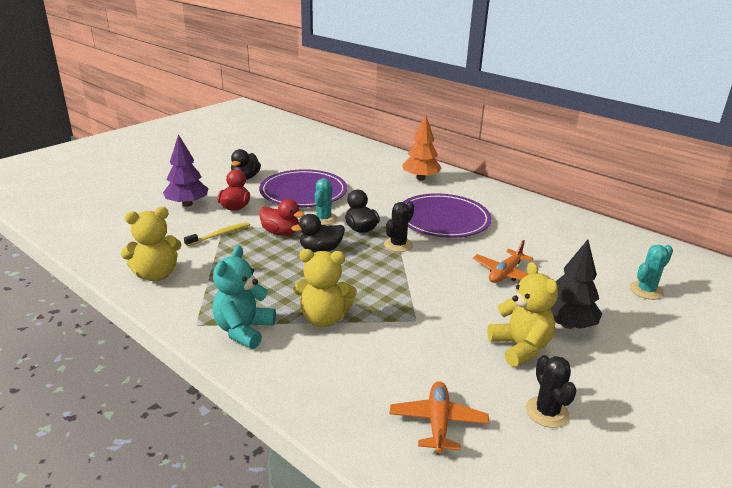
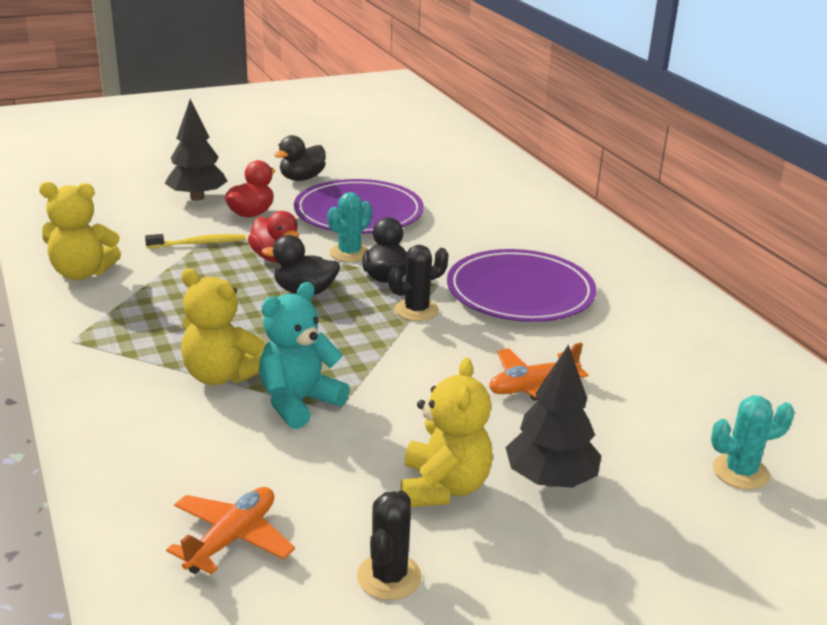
camera: 25 degrees right, 0 degrees up
(187, 204) = (197, 197): purple tree -> black tree
(243, 330) = (115, 362): turquoise teddy bear -> turquoise teddy bear (298, 402)
(420, 178) = (549, 227): orange tree -> none

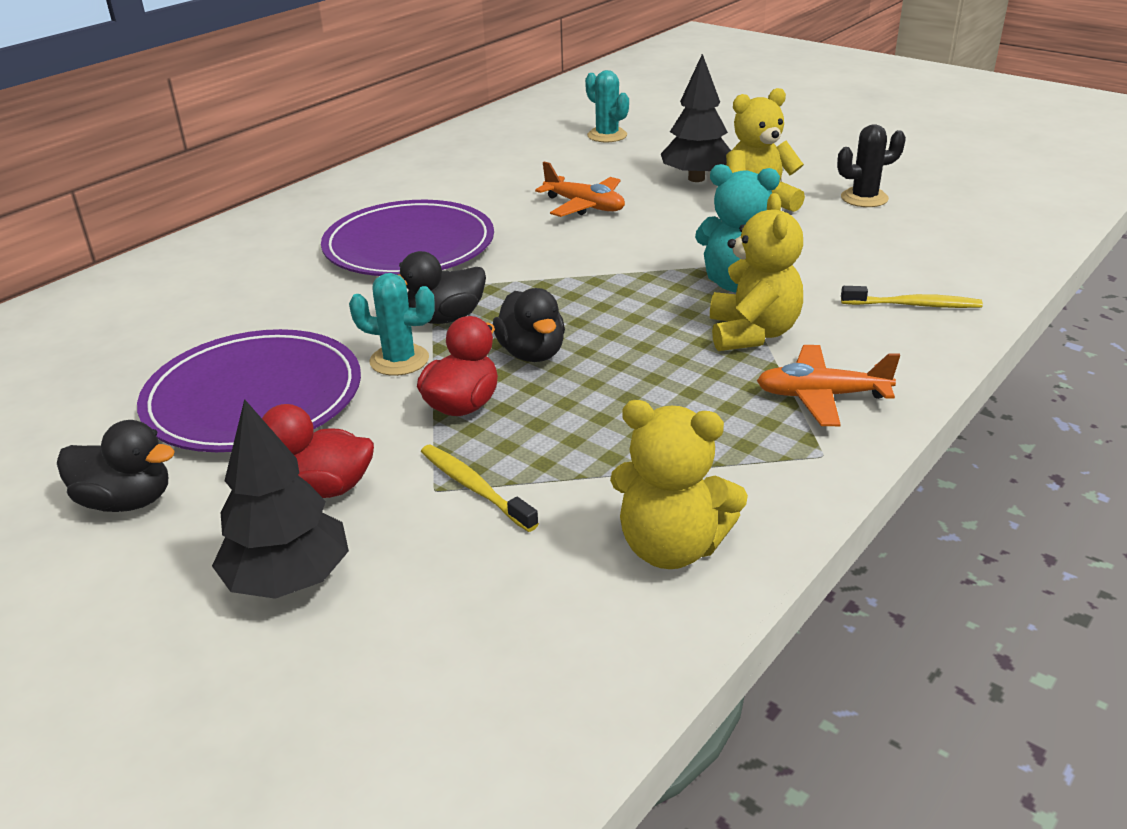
camera: 115 degrees left, 5 degrees up
(82, 273) = (671, 547): yellow teddy bear -> yellow teddy bear turned 135 degrees clockwise
(157, 472) = (913, 305): none -> yellow toothbrush
(232, 538) = (921, 251): orange plane -> orange plane (821, 396)
(416, 310) = (505, 282): black cactus -> none

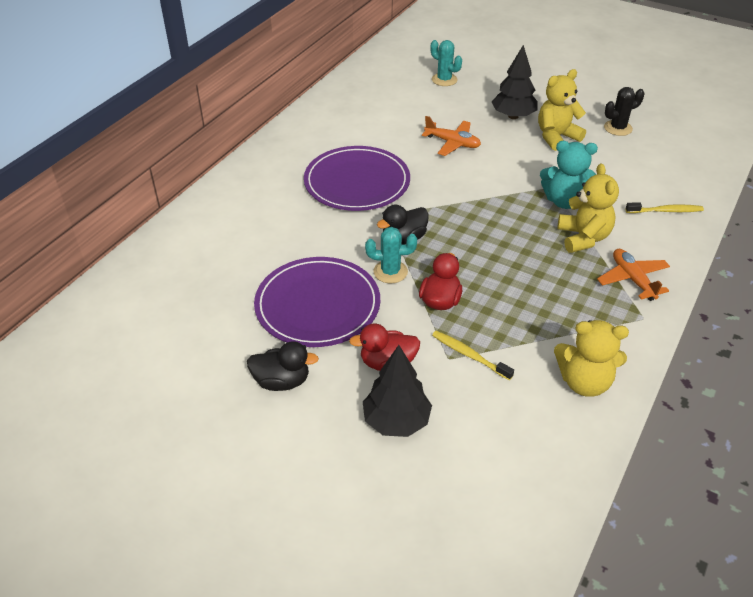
camera: 10 degrees left, 10 degrees up
(532, 353) = (464, 261): black duck -> none
(821, 396) = (632, 279): orange plane -> orange plane turned 75 degrees clockwise

